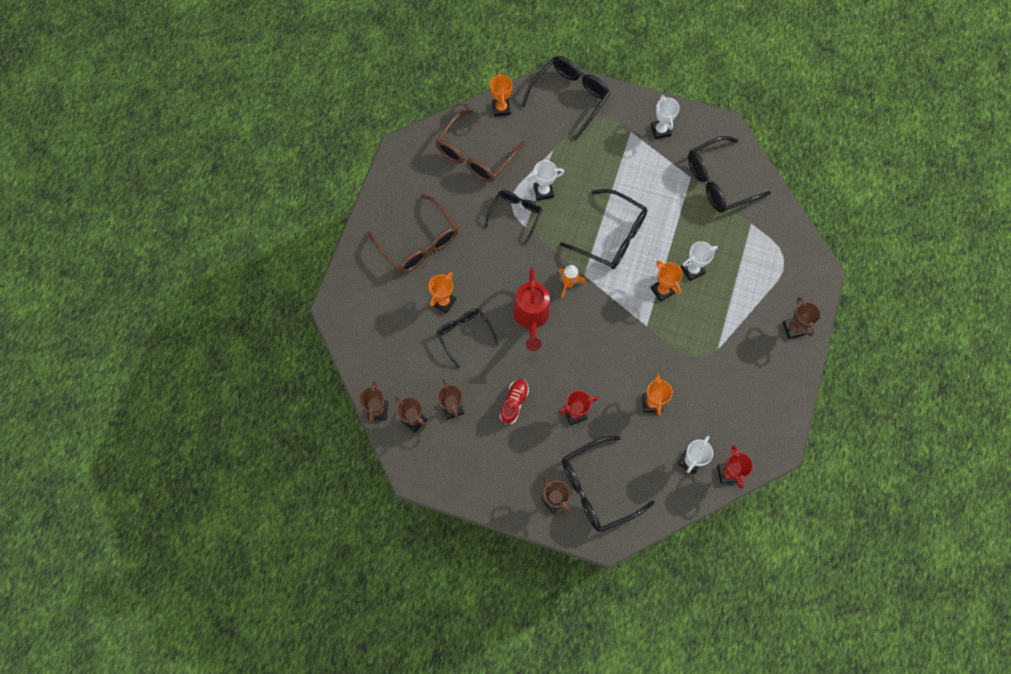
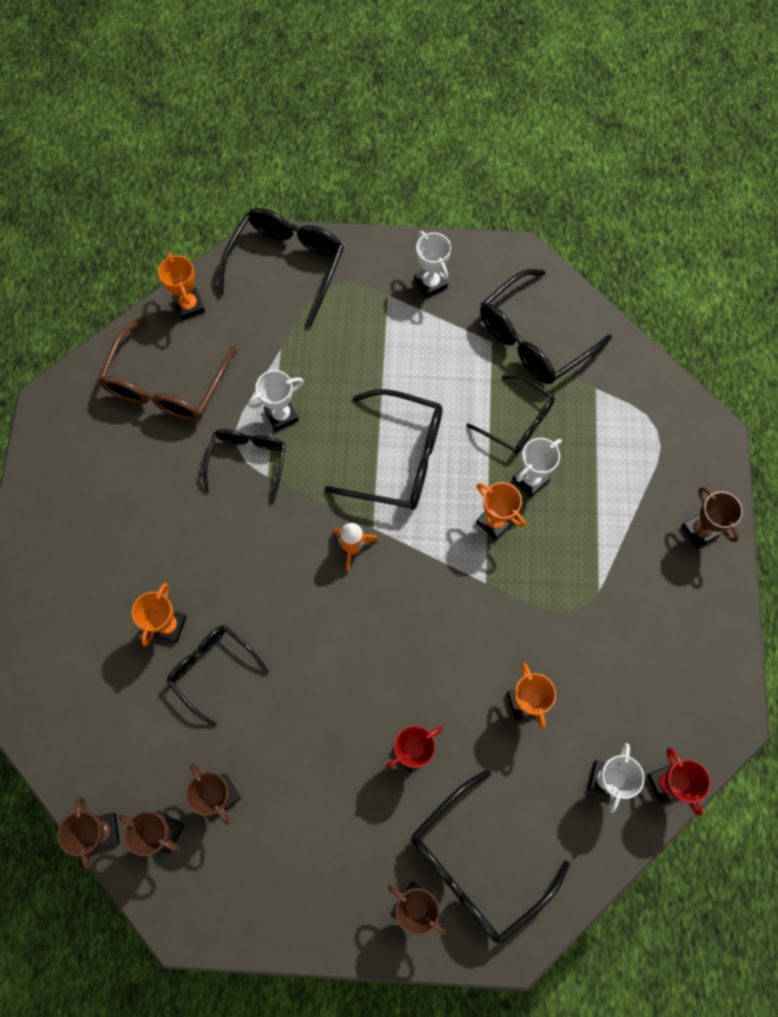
camera: 15 degrees left, 0 degrees up
(419, 243) = (110, 542): brown glasses -> none
(514, 402) = (315, 759): red shoe -> none
(531, 317) = (309, 614): red watering can -> none
(694, 232) = (518, 422): none -> black glasses

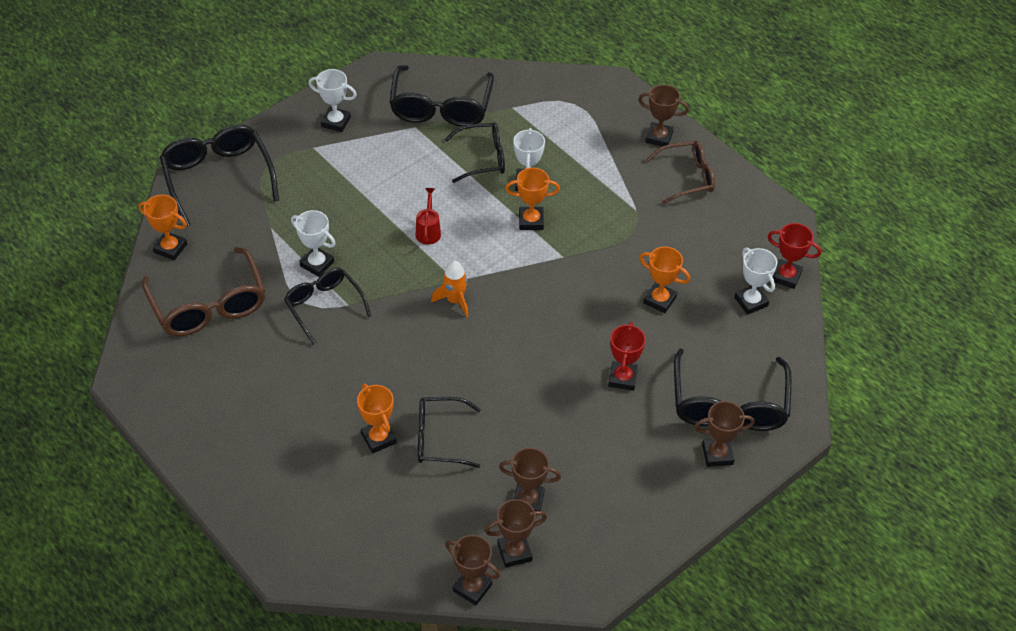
camera: 45 degrees left, 20 degrees down
(281, 415) = (317, 264): white trophy -> white trophy turned 75 degrees counterclockwise
(399, 458) = (428, 231): black glasses -> red watering can
(682, 596) = (687, 177): none -> brown glasses

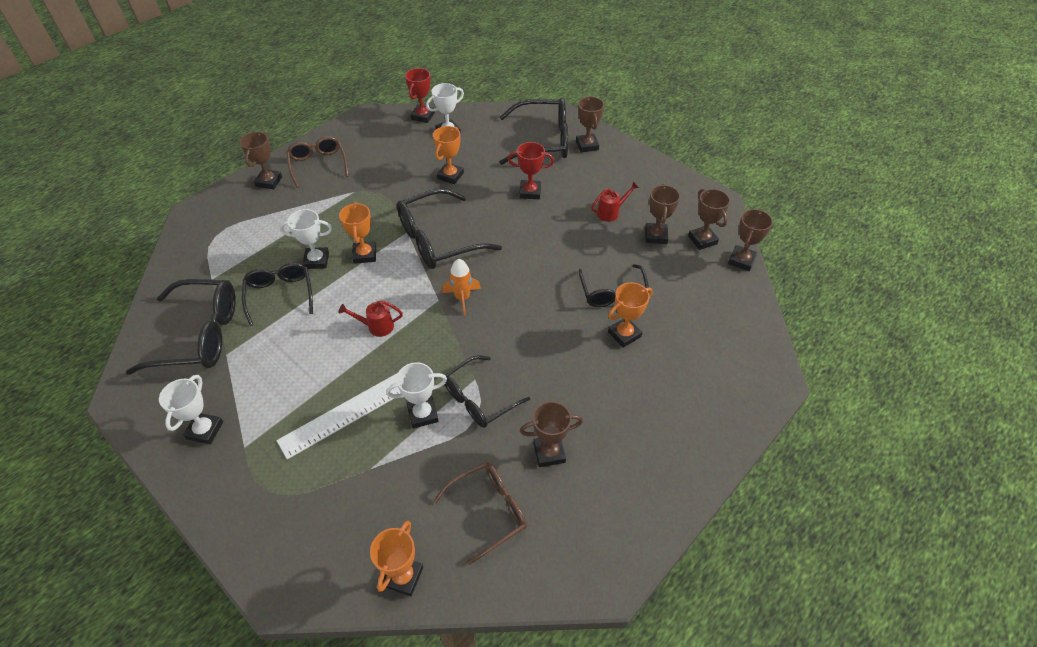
camera: 95 degrees left, 0 degrees up
(209, 305) = (489, 510): brown glasses -> brown glasses, size x0.65
(218, 177) = (283, 545): black glasses -> black glasses (438, 240)
(253, 354) = (549, 453): none -> brown trophy
(317, 264) = (423, 414): white trophy -> white trophy turned 45 degrees clockwise
(331, 212) = (348, 413): none -> white ruler
(576, 459) = (611, 212): none -> red watering can

